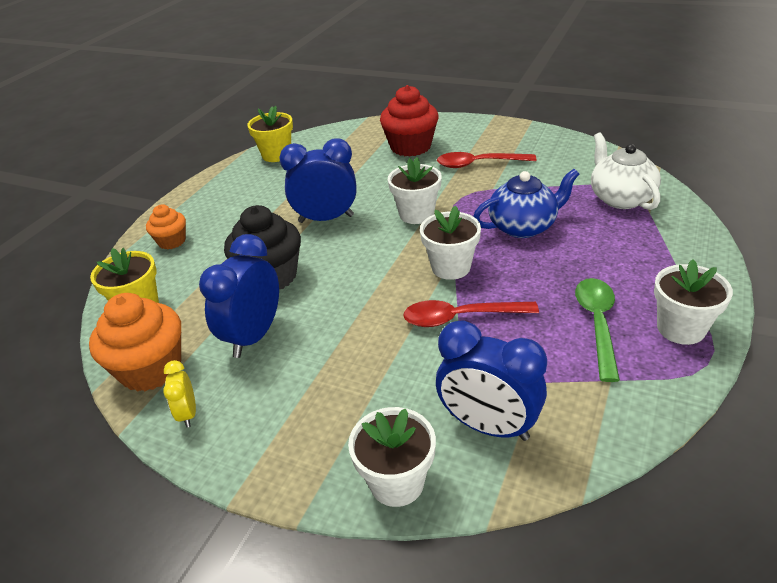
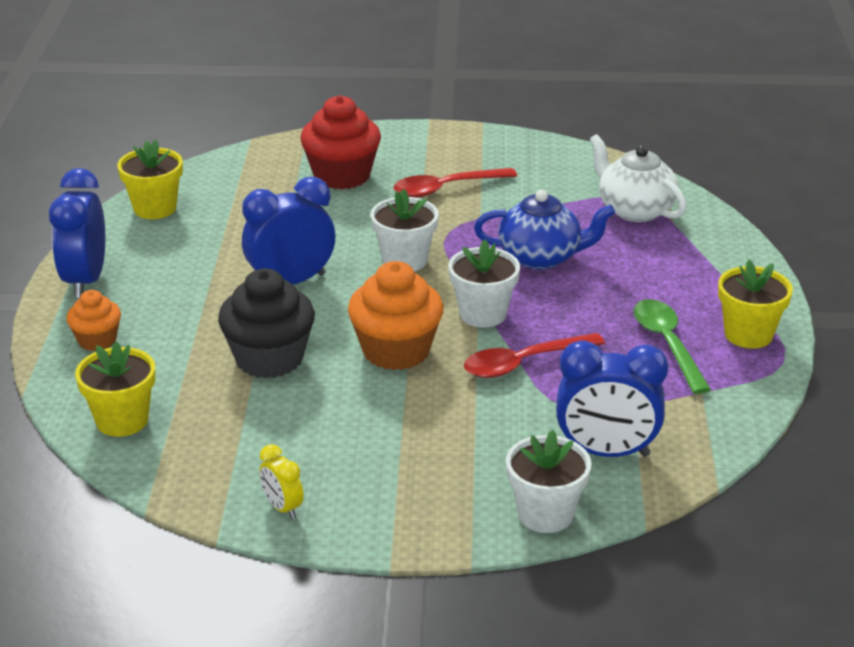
camera: 25 degrees left, 5 degrees down
(151, 369) = (199, 477): orange cupcake -> orange cupcake (396, 351)
(254, 336) = (299, 423): blue clock -> blue clock (85, 281)
(523, 226) = (541, 257): blue teapot -> blue teapot turned 45 degrees clockwise
(681, 328) = (748, 334): white flower pot -> yellow flower pot

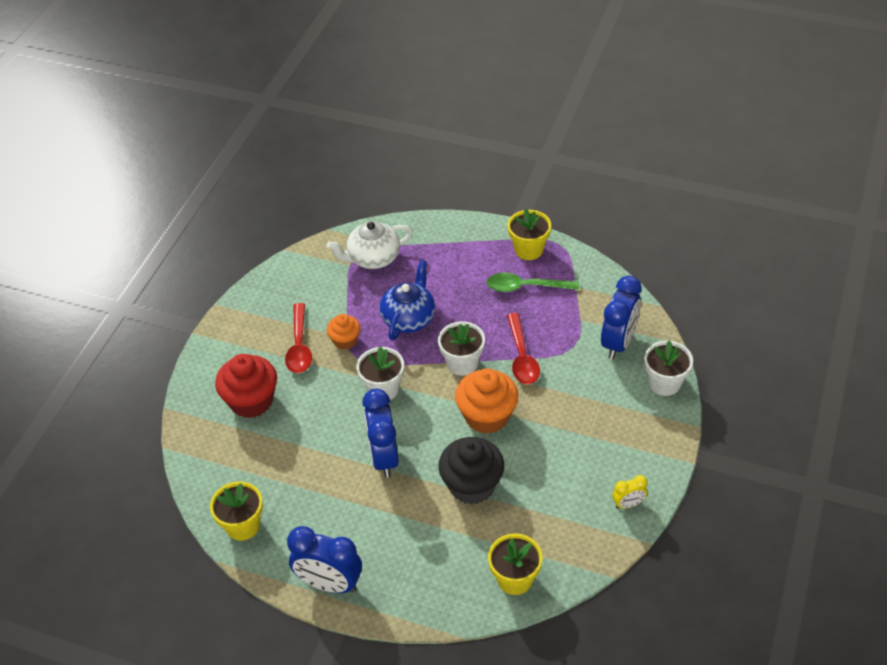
camera: 70 degrees left, 15 degrees up
(97, 340) = (413, 584): orange cupcake -> orange cupcake (345, 340)

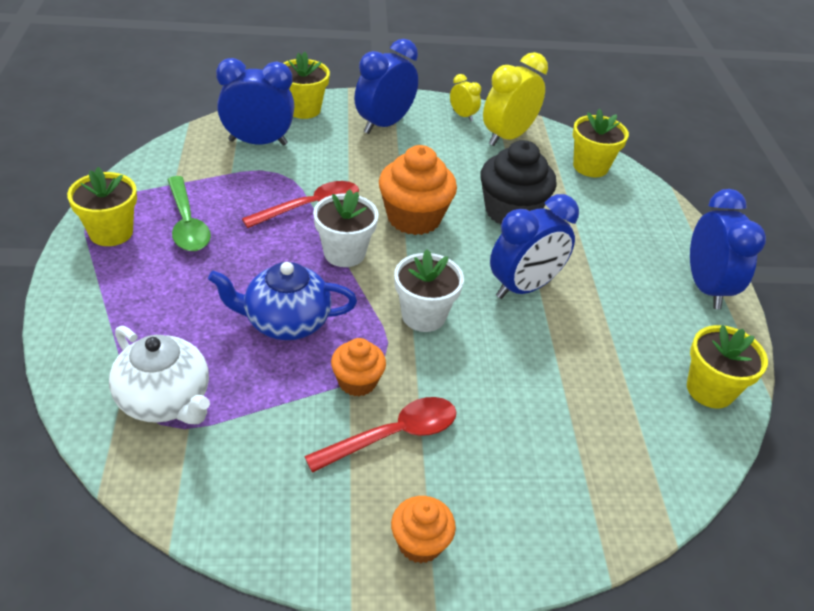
camera: 120 degrees left, 5 degrees down
(231, 338) = (420, 543): none -> orange cupcake
(251, 401) = (526, 458): red cupcake -> none
(582, 528) = (507, 137): none -> yellow clock
(626, 436) = (384, 124): none -> blue clock
(664, 383) = (303, 109): white flower pot -> yellow flower pot

